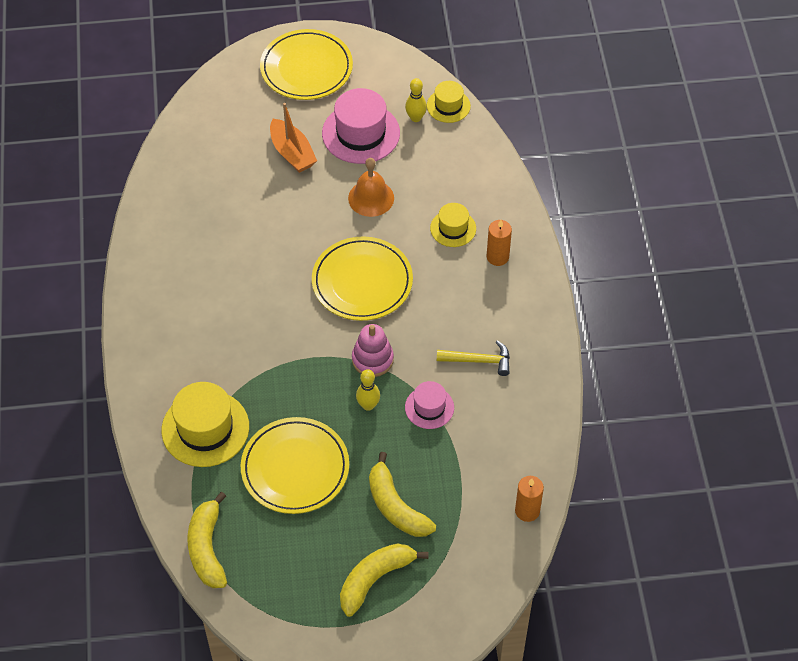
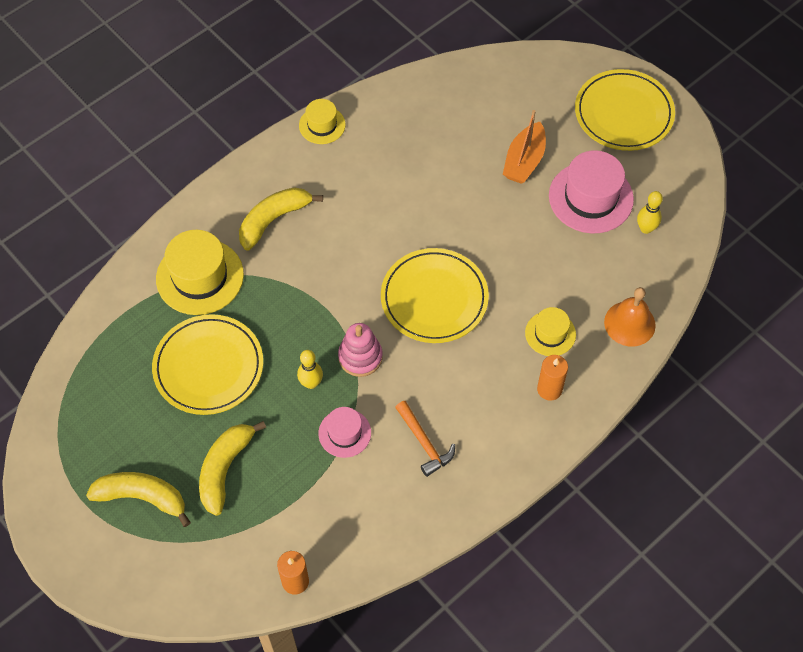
camera: 55 degrees right, 5 degrees up
(207, 548) = (88, 351): yellow banana -> yellow banana (273, 220)
(371, 198) = (528, 249): orange bell -> orange bell (629, 323)
(448, 106) = (683, 245): yellow hat -> yellow hat (322, 125)
(479, 360) = (424, 443): yellow hammer -> orange hammer

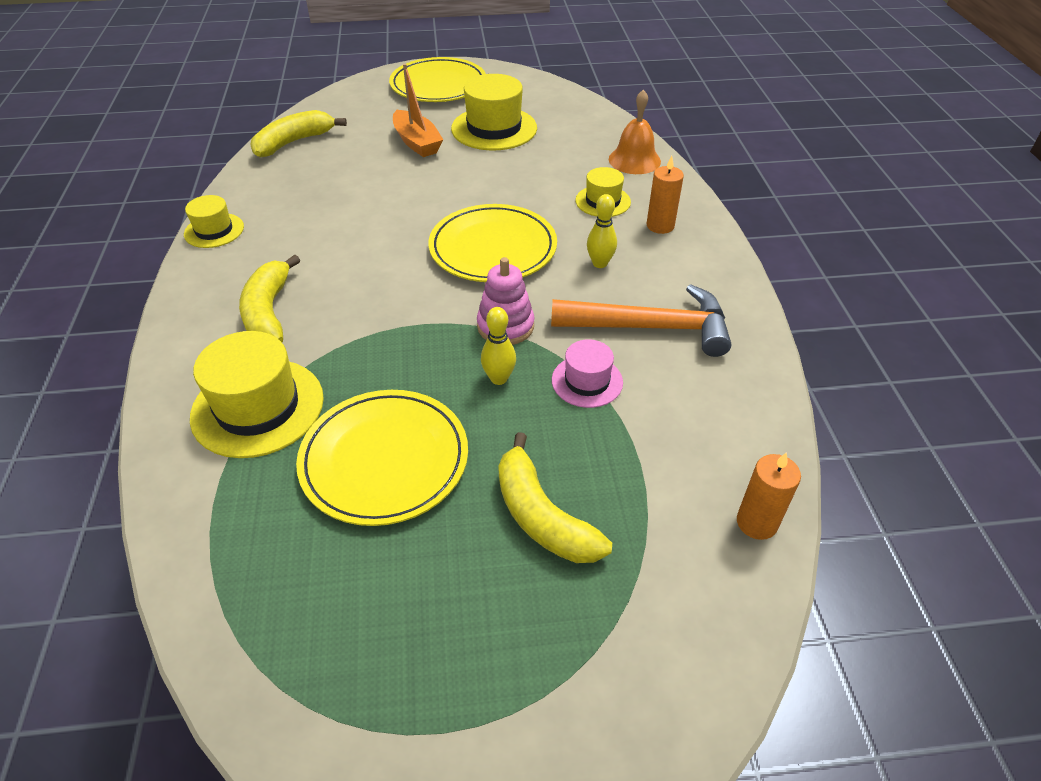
camera: 55 degrees left, 15 degrees down
(142, 497) = (507, 638): yellow banana -> yellow banana (294, 142)
(424, 443) = (651, 327): orange hammer -> orange hammer, size x1.72
(591, 197) = (494, 128): pink hat -> yellow hat
(646, 228) = (554, 118): yellow bowling pin -> yellow bowling pin (600, 263)

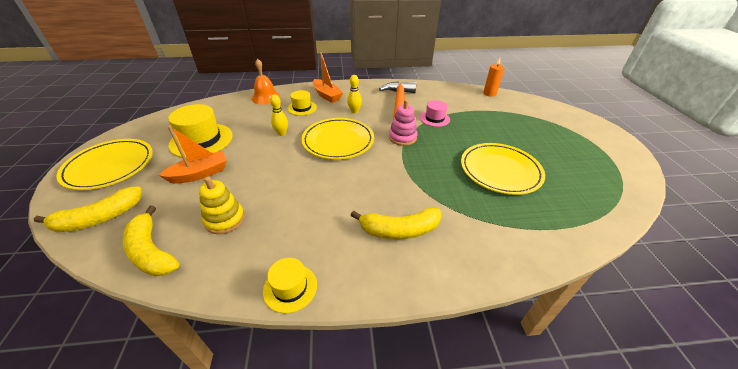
camera: 90 degrees left, 5 degrees down
(258, 407) = (484, 221): yellow hat -> none
(328, 175) = (225, 219): none -> yellow stacking toy
(499, 378) = (438, 140): yellow bowling pin -> yellow bowling pin (281, 133)
(541, 516) = (508, 131): yellow banana -> yellow banana (100, 218)
(660, 226) = (327, 95): orange candle -> orange boat

